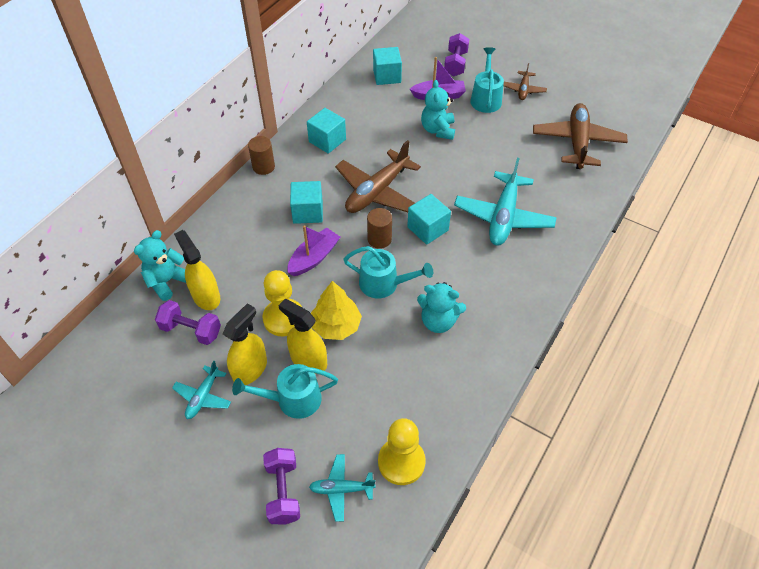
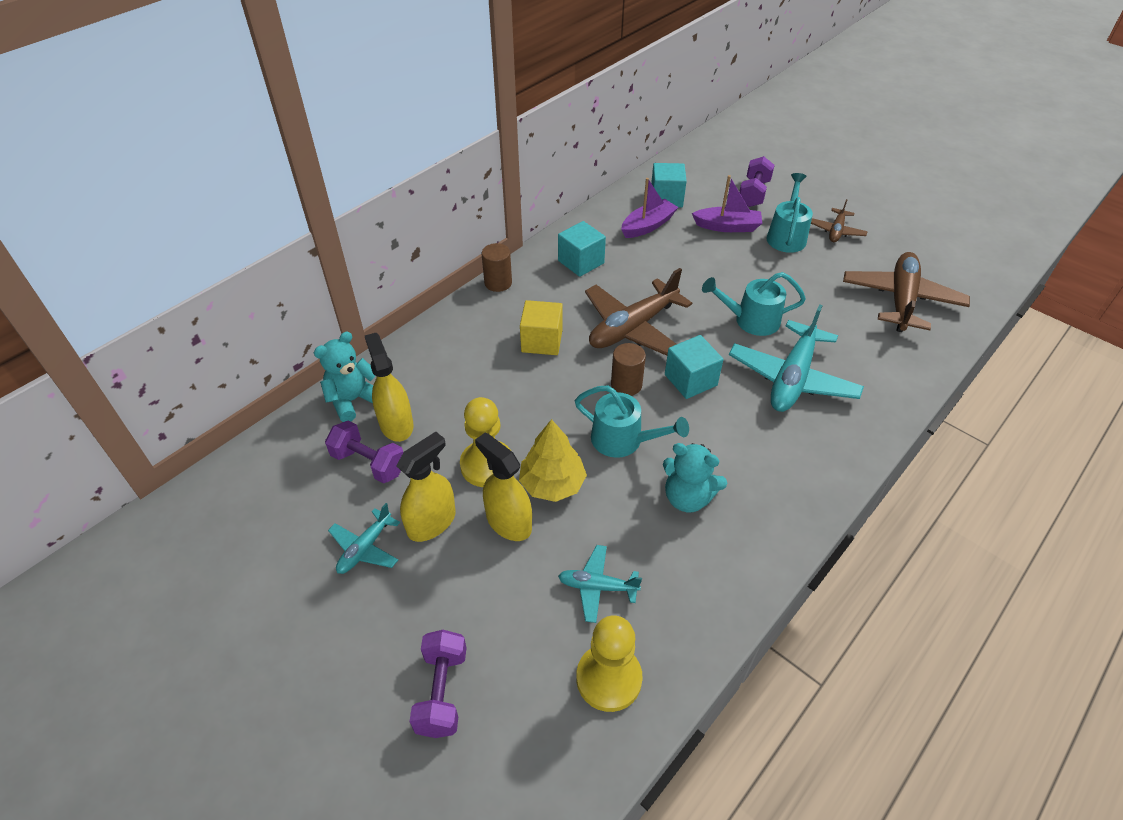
camera: 10 degrees right, 5 degrees down
(292, 400) = (478, 570): turquoise watering can -> turquoise watering can (751, 320)
(308, 212) = (542, 341): turquoise cube -> yellow cube
(314, 258) = (539, 396): purple boat -> purple boat (648, 226)
(341, 489) = (520, 702): turquoise plane -> turquoise plane (597, 587)
(438, 130) = (720, 265): turquoise teddy bear -> none

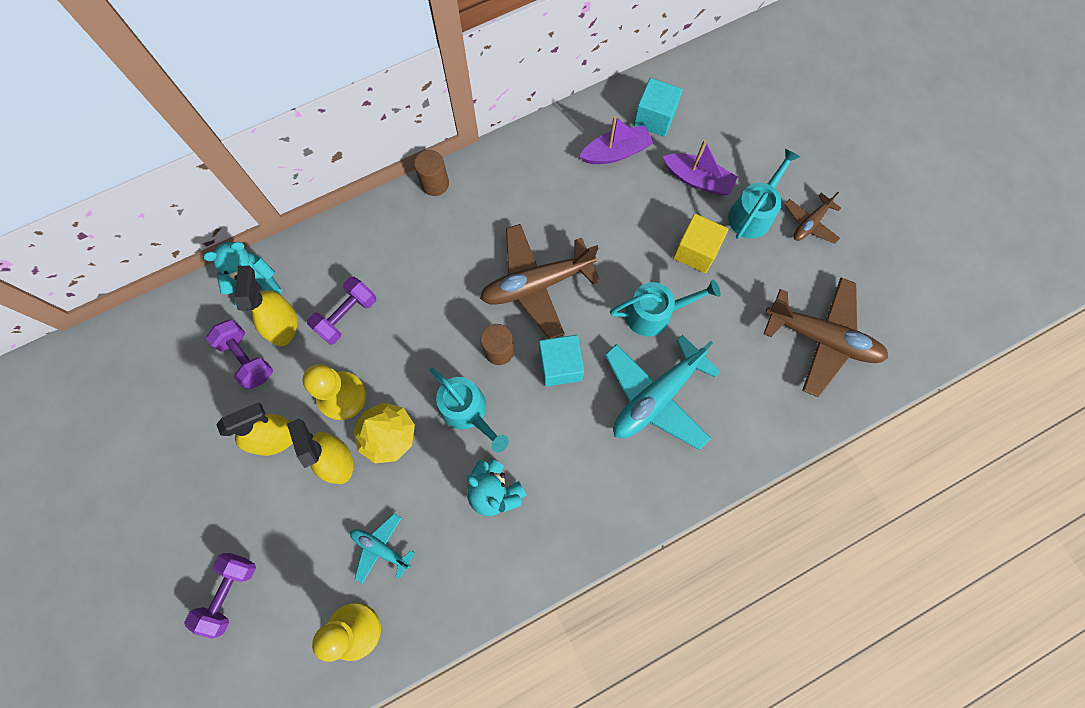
camera: 20 degrees right, 25 degrees up
(365, 548) = (217, 443): turquoise plane -> none
(542, 341) = (445, 272): yellow cube -> yellow cube (696, 251)
(581, 262) = (526, 182): turquoise cube -> none
(751, 320) = (655, 313): turquoise watering can -> turquoise watering can turned 150 degrees clockwise
(753, 193) = (752, 140): purple dumbbell -> purple dumbbell (347, 316)
(901, 300) = (821, 338): brown plane -> brown plane turned 75 degrees clockwise

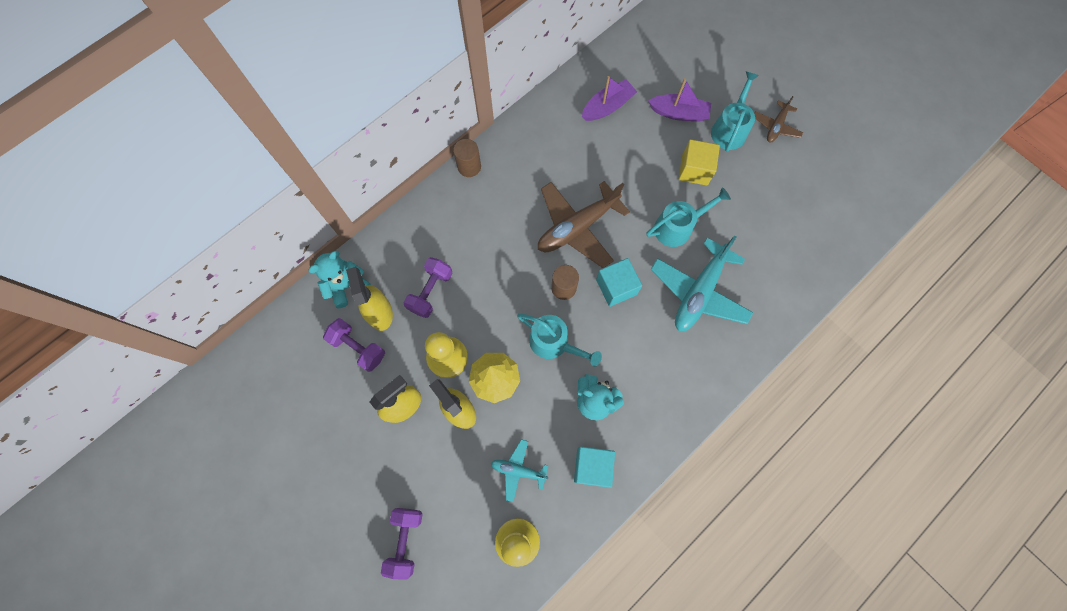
camera: 15 degrees left, 0 degrees up
(654, 118) = (630, 72): turquoise cube -> turquoise cube (592, 467)
(821, 338) = (811, 214): brown plane -> none

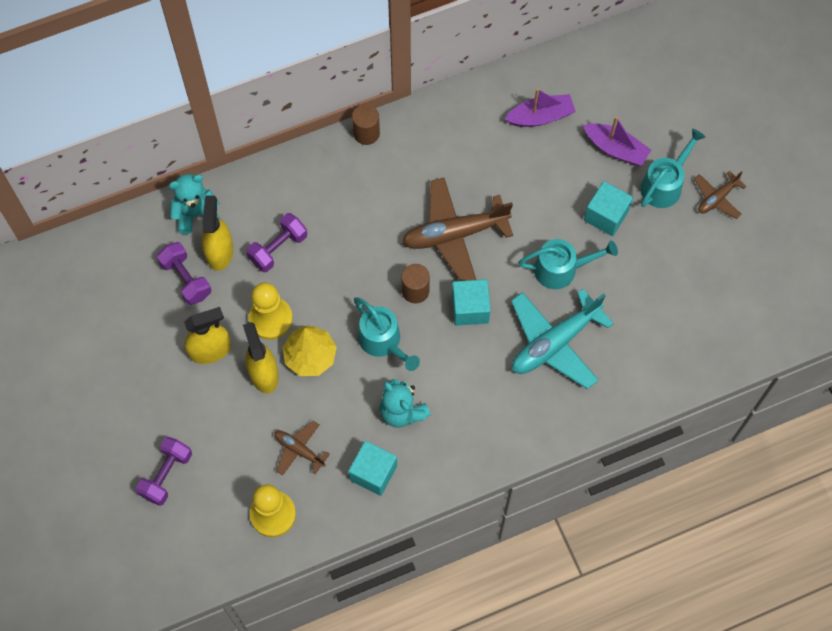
camera: 20 degrees right, 5 degrees down
(518, 470) = (299, 450): turquoise plane -> brown plane
(694, 170) = (606, 215): yellow cube -> turquoise cube

